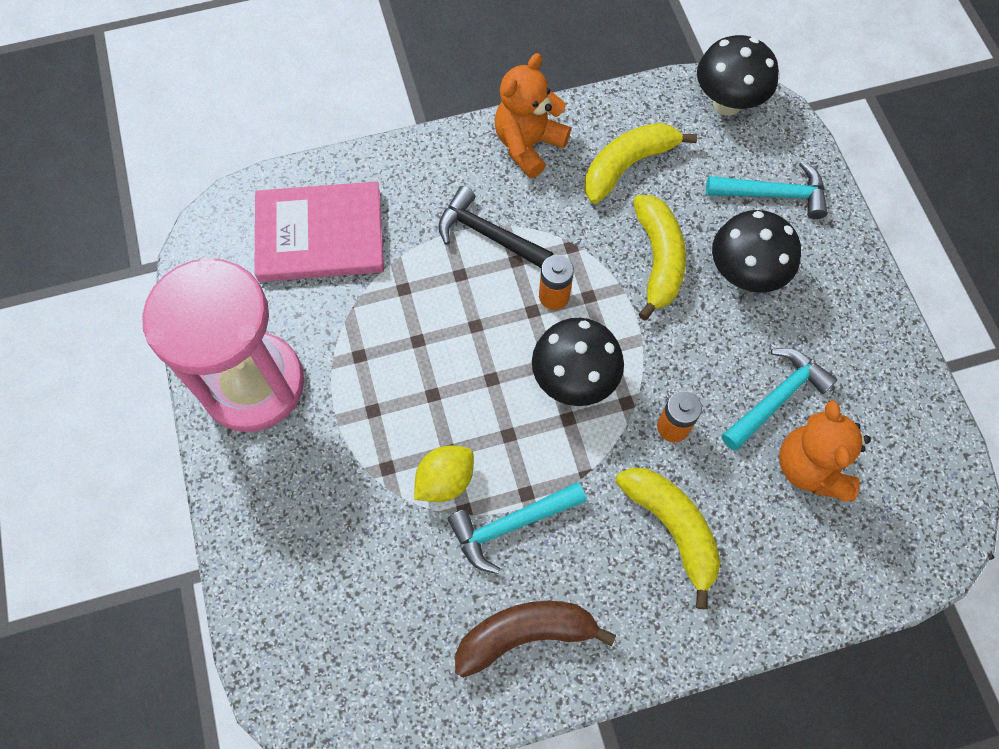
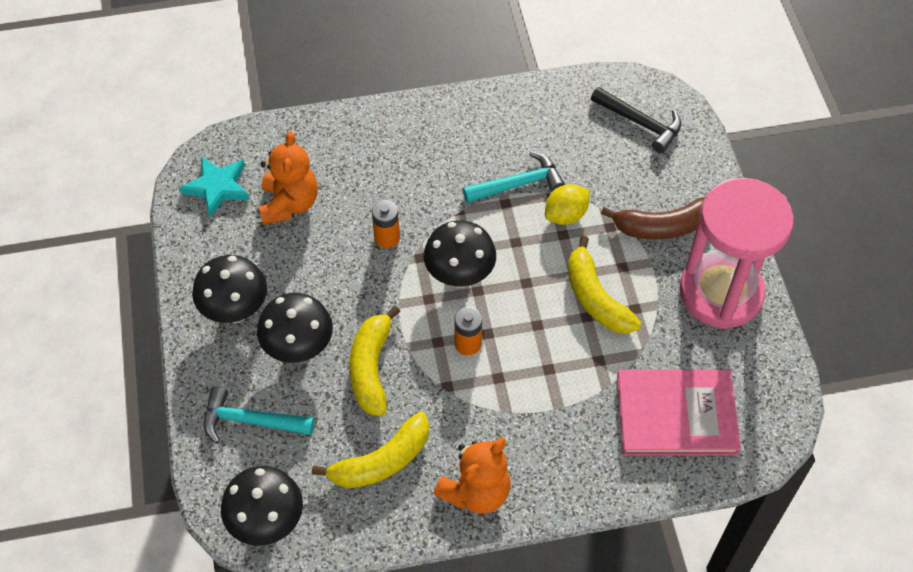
camera: 175 degrees left, 10 degrees down
(488, 234) = (521, 403): black hammer -> black hammer (640, 123)
(525, 634) = (513, 123): brown banana -> brown banana (662, 226)
(672, 528) = (401, 174): yellow banana -> yellow banana (595, 298)
(776, 398) = (301, 252): turquoise hammer -> none
(830, 314) = (235, 311): none -> black mushroom
(914, 485) = (217, 187): none -> turquoise star

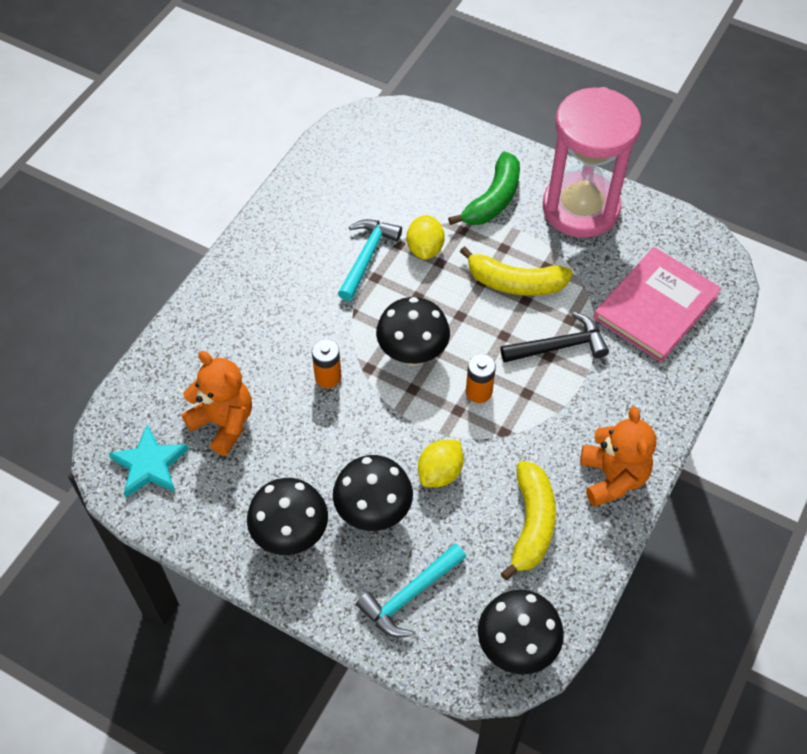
camera: 50 degrees left, 0 degrees up
(371, 368) = (440, 473): yellow banana -> yellow lemon
(640, 123) = (390, 146): black hammer -> black hammer (559, 346)
(662, 226) = (493, 200): brown banana -> green banana

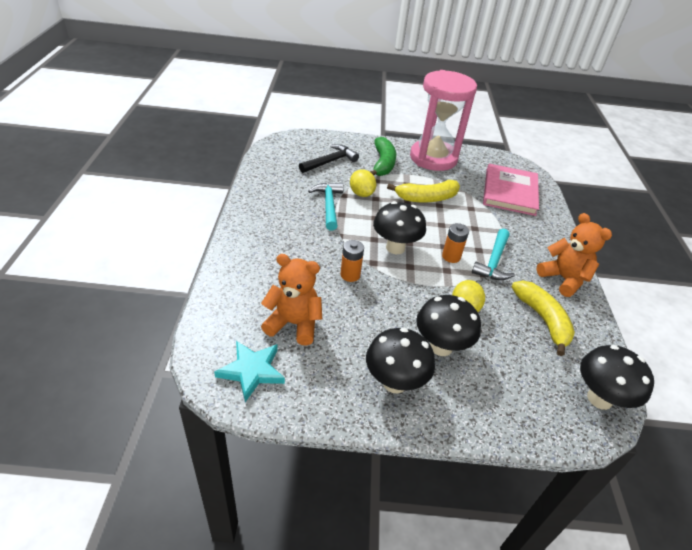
camera: 30 degrees left, 15 degrees down
(410, 595) = (507, 392): turquoise hammer -> turquoise hammer (494, 261)
(559, 346) = (476, 222): black hammer -> black hammer (330, 161)

